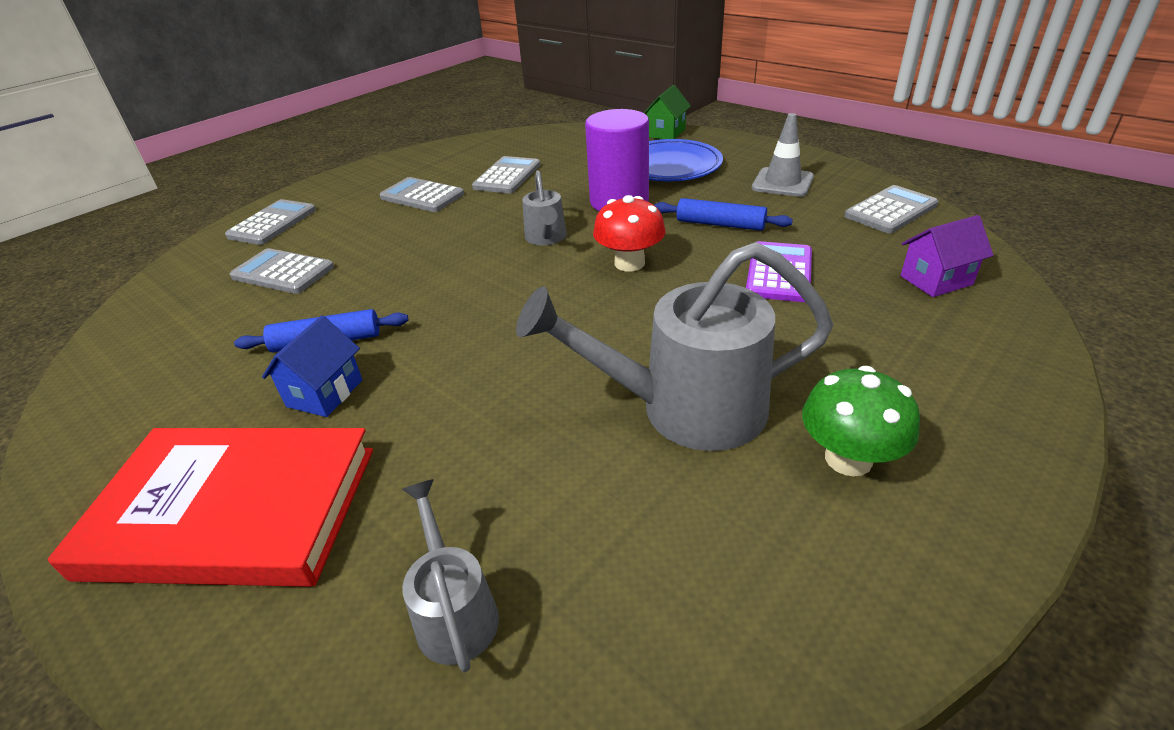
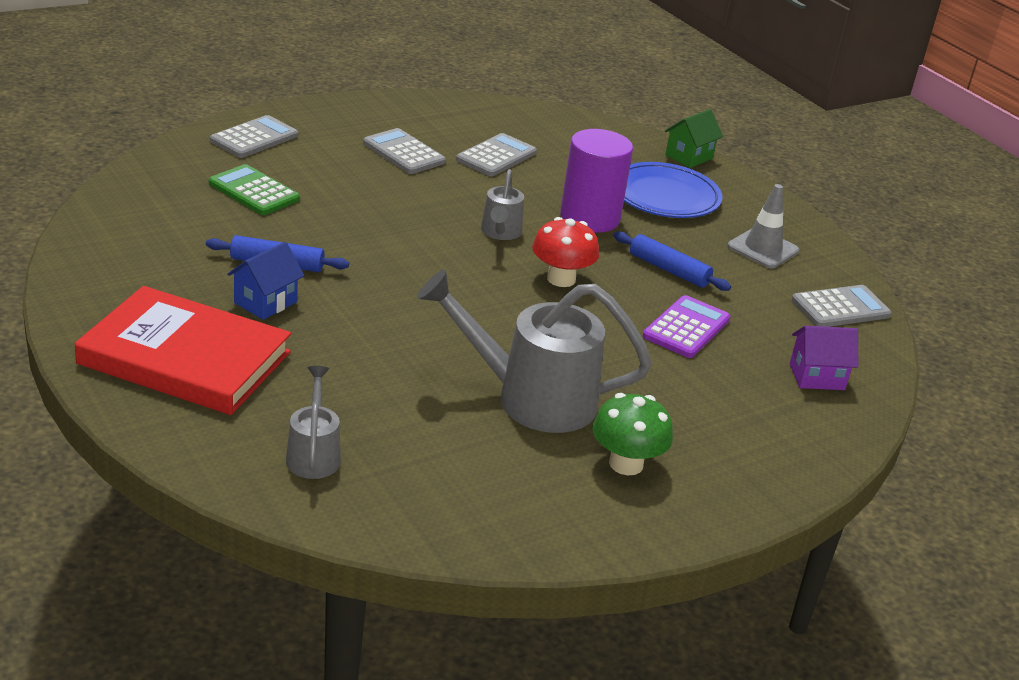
camera: 10 degrees right, 5 degrees down
(283, 272) = (254, 191): grey calculator -> green calculator

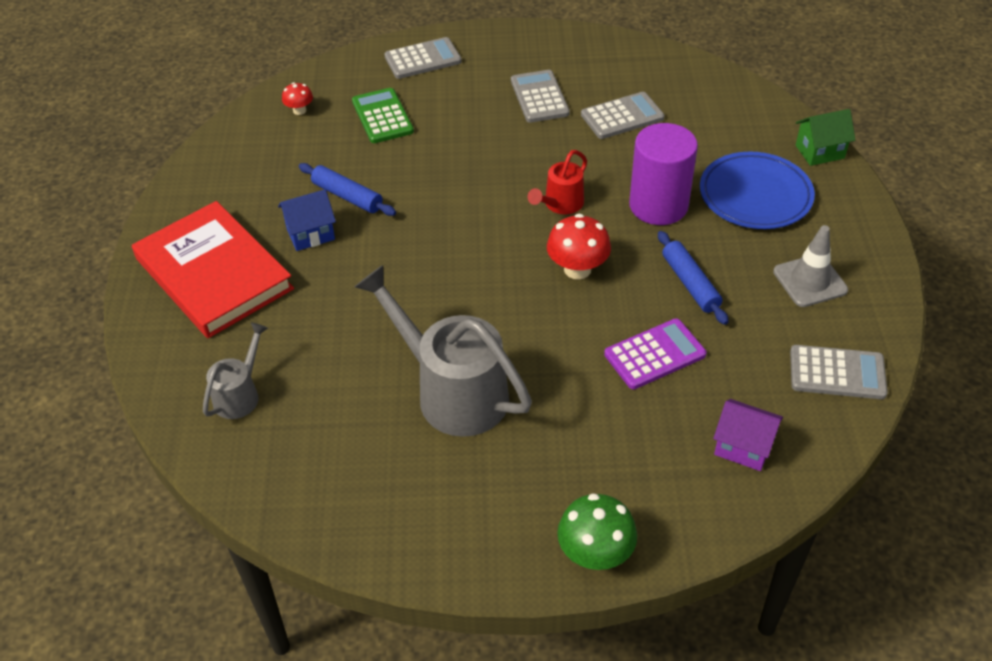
camera: 35 degrees right, 15 degrees up
(154, 200) = (299, 110): none -> red mushroom
(500, 233) = (560, 204): grey watering can -> red watering can
(626, 464) = (482, 485): green mushroom -> green mushroom (595, 554)

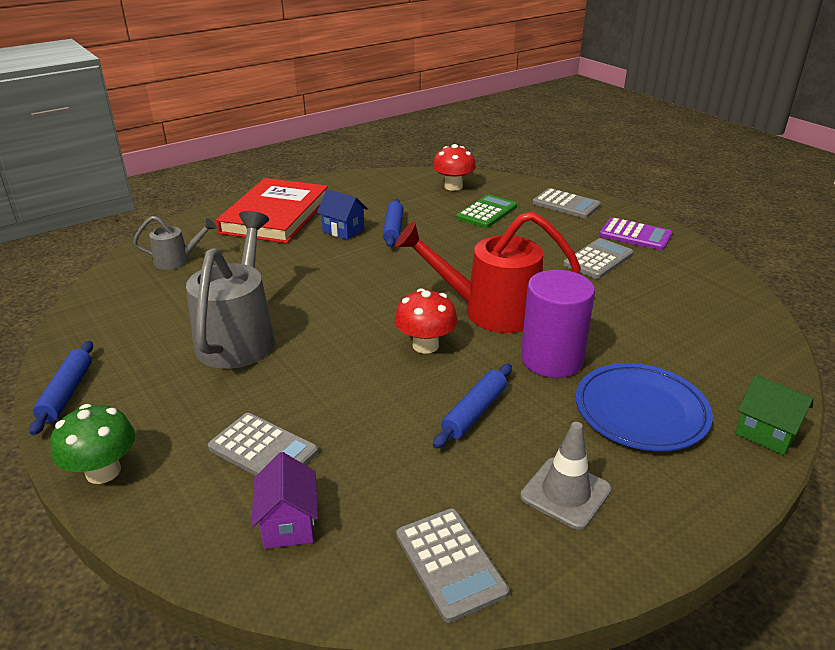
camera: 55 degrees right, 15 degrees down
(299, 110) = (453, 186): red mushroom -> red mushroom, size x1.77
(444, 558) = (67, 393): none -> blue rolling pin
(560, 204) = (490, 311): red watering can -> red watering can, size x1.96
(622, 116) = (634, 303): grey calculator -> grey calculator (263, 450)
(655, 354) = (364, 423): purple calculator -> purple calculator (635, 235)

